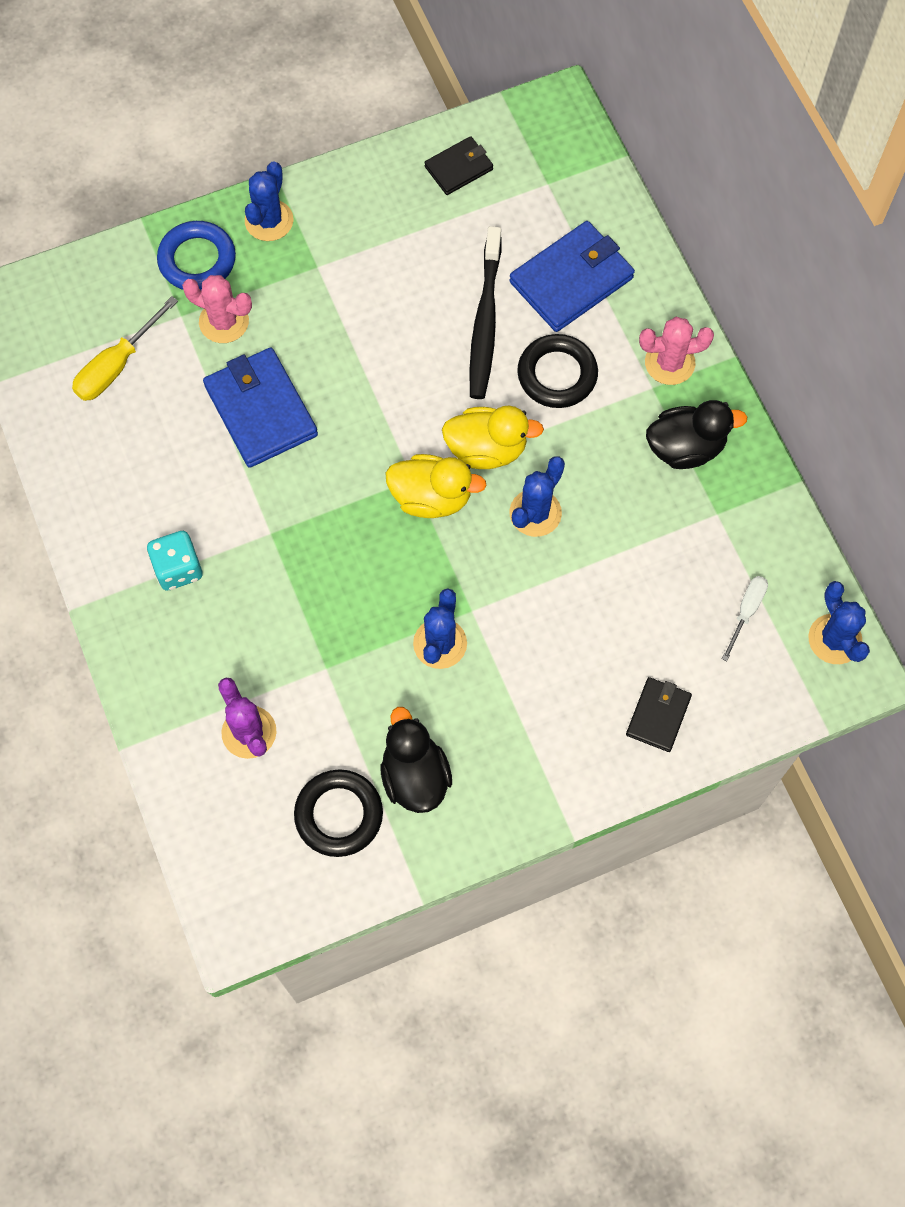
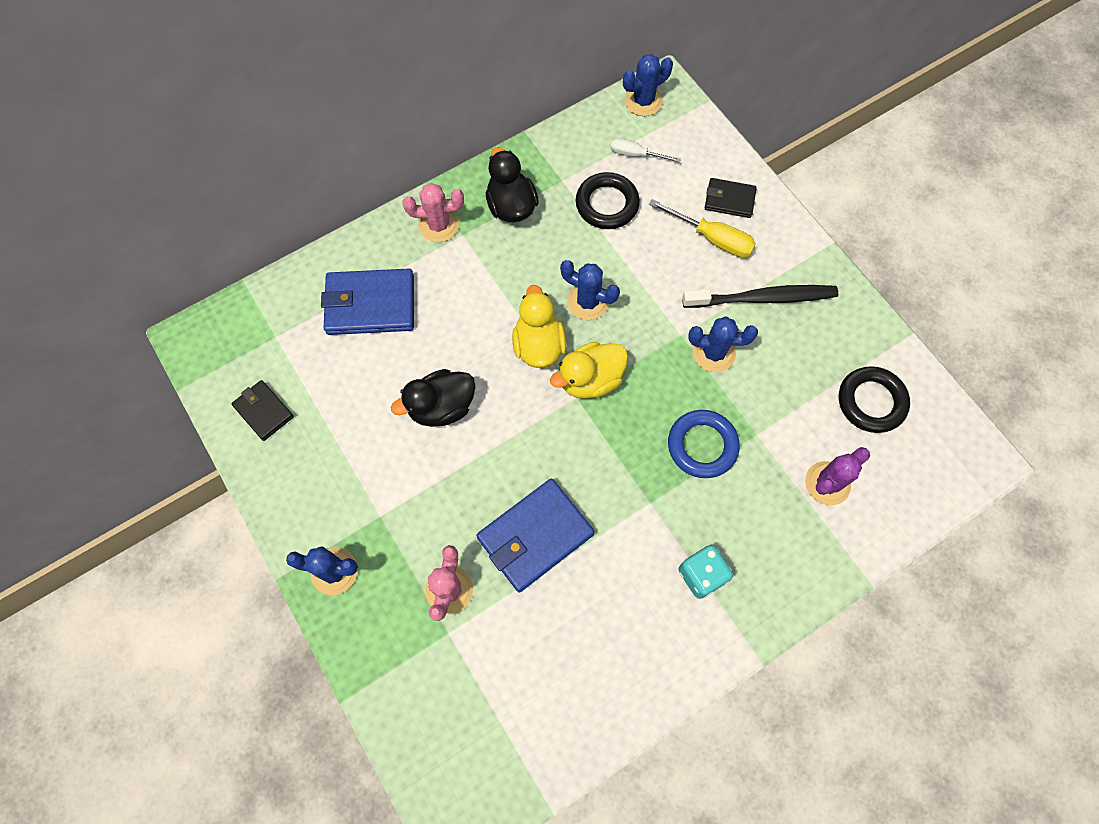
camera: 100 degrees left, 0 degrees up
(117, 365) = (511, 683): yellow screwdriver -> yellow screwdriver (712, 238)
(197, 260) = (385, 631): blue ring -> blue ring (702, 446)
(415, 776) = (824, 353): black duck -> black duck (441, 407)
(431, 497) = (590, 380): yellow duck -> yellow duck turned 120 degrees counterclockwise
(485, 321) = (418, 365): black toothbrush -> black toothbrush (762, 298)
(557, 374) = (461, 303): black ring -> black ring (607, 204)
(571, 280) = (370, 305): blue wallet -> blue wallet turned 45 degrees counterclockwise
(669, 363) = (438, 225): pink cactus -> pink cactus turned 75 degrees counterclockwise

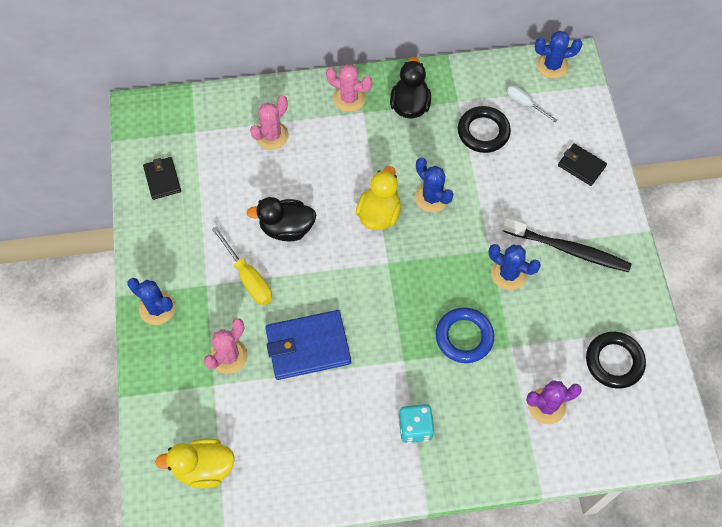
camera: 25 degrees right, 5 degrees down
(370, 305) = (272, 136): blue wallet -> pink cactus
(590, 380) = (404, 254): yellow duck -> yellow duck (204, 468)
(712, 238) = (552, 189): yellow screwdriver -> yellow screwdriver (248, 277)

